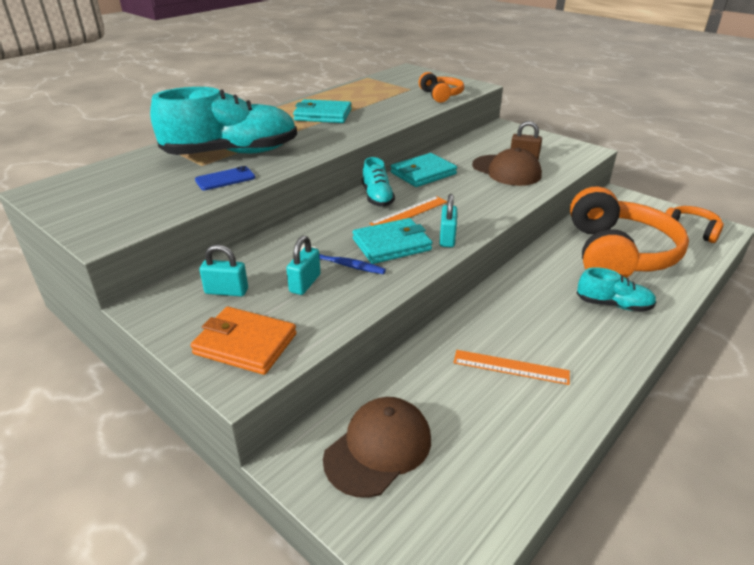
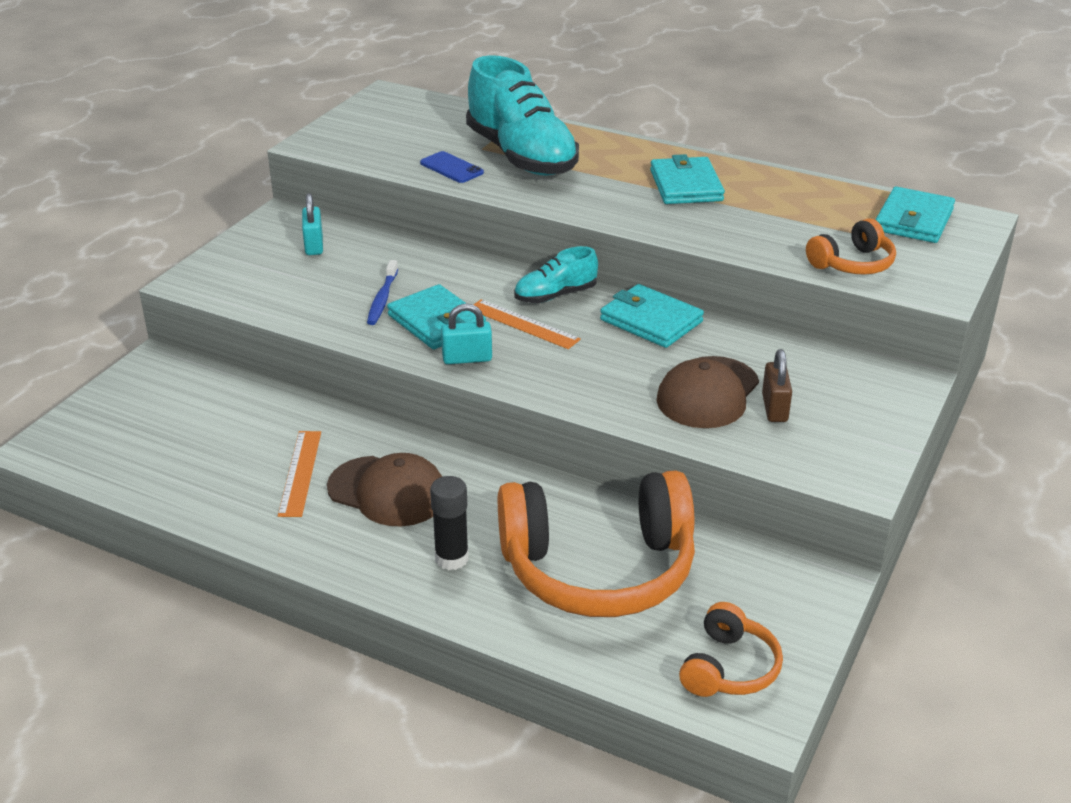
camera: 75 degrees right, 0 degrees up
(245, 344) = (235, 273): orange wallet -> none
(305, 283) = (339, 283): turquoise padlock -> none
(378, 448) = (172, 401): brown cap -> brown cap (388, 492)
(401, 78) = (913, 220): none -> turquoise wallet
(613, 305) = (452, 558): turquoise shoe -> black glue stick

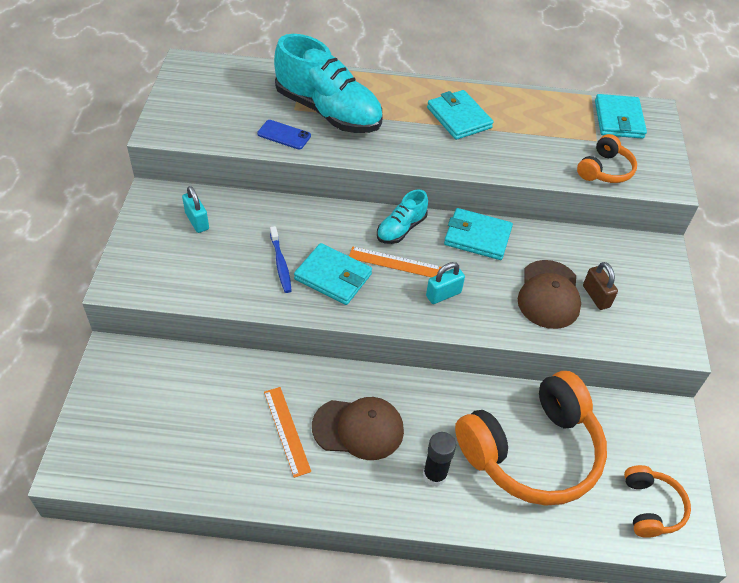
camera: 25 degrees left, 15 degrees up
(467, 358) = (374, 307): turquoise padlock -> turquoise padlock (443, 294)

